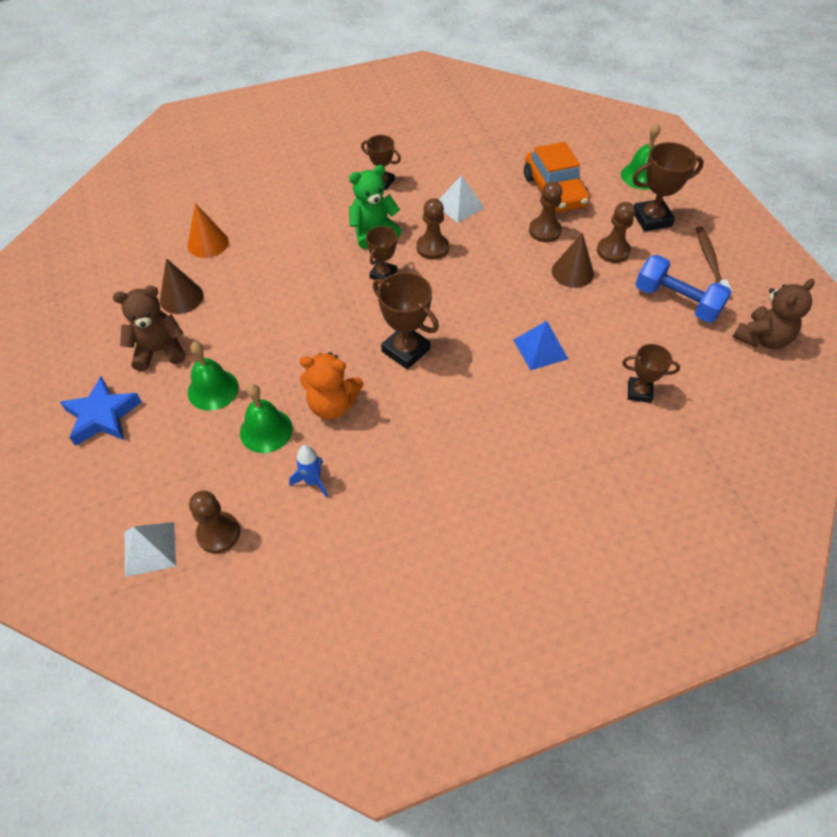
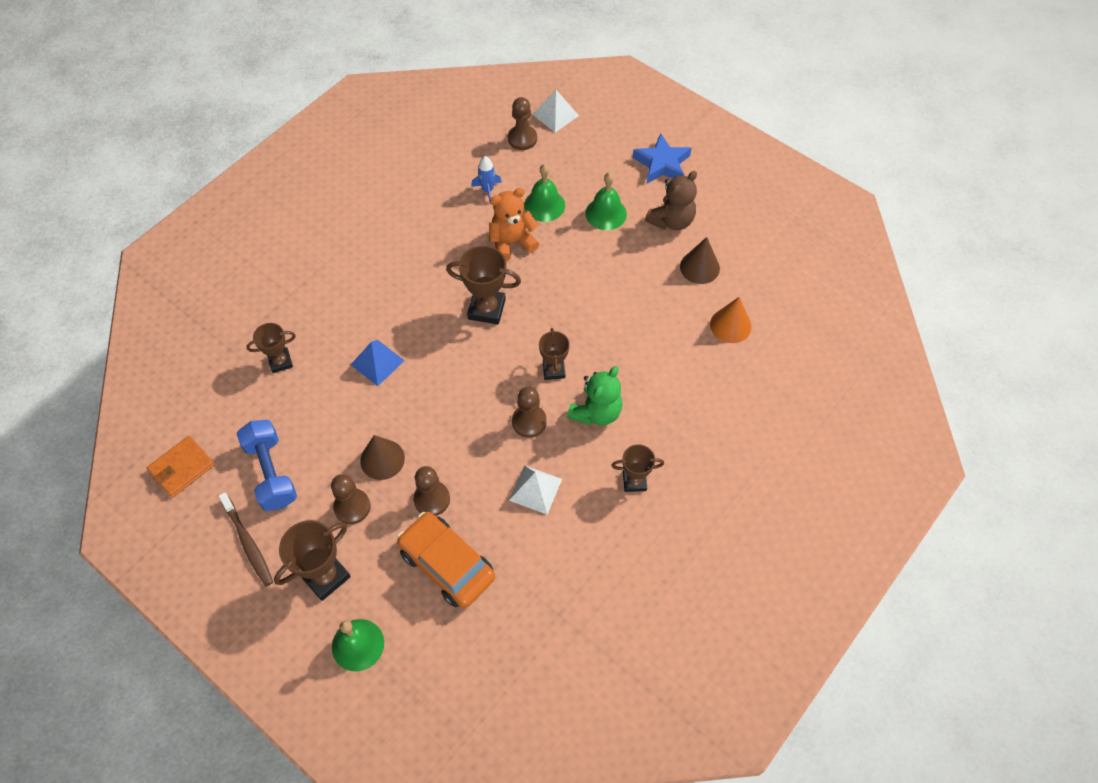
camera: 150 degrees right, 5 degrees up
(676, 301) = (271, 473): blue dumbbell -> blue dumbbell turned 60 degrees clockwise
(762, 338) = (182, 468): brown teddy bear -> orange wallet

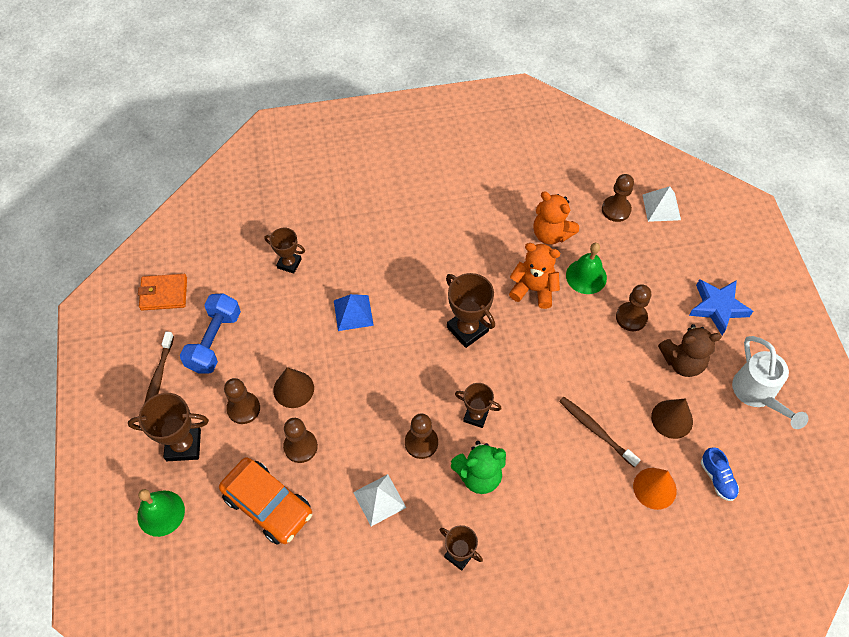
camera: 40 degrees right, 0 degrees up
(447, 564) = (268, 505): orange car -> orange car turned 135 degrees clockwise
(487, 190) = (551, 234): blue rocket -> orange teddy bear
(553, 370) = (476, 416): brown trophy -> brown trophy turned 75 degrees clockwise
(606, 213) = (631, 317): green bell -> brown pawn
(653, 315) = (595, 430): none -> brown toothbrush
(742, 208) = (757, 394): none -> white watering can
(766, 287) = (717, 478): none -> blue shoe

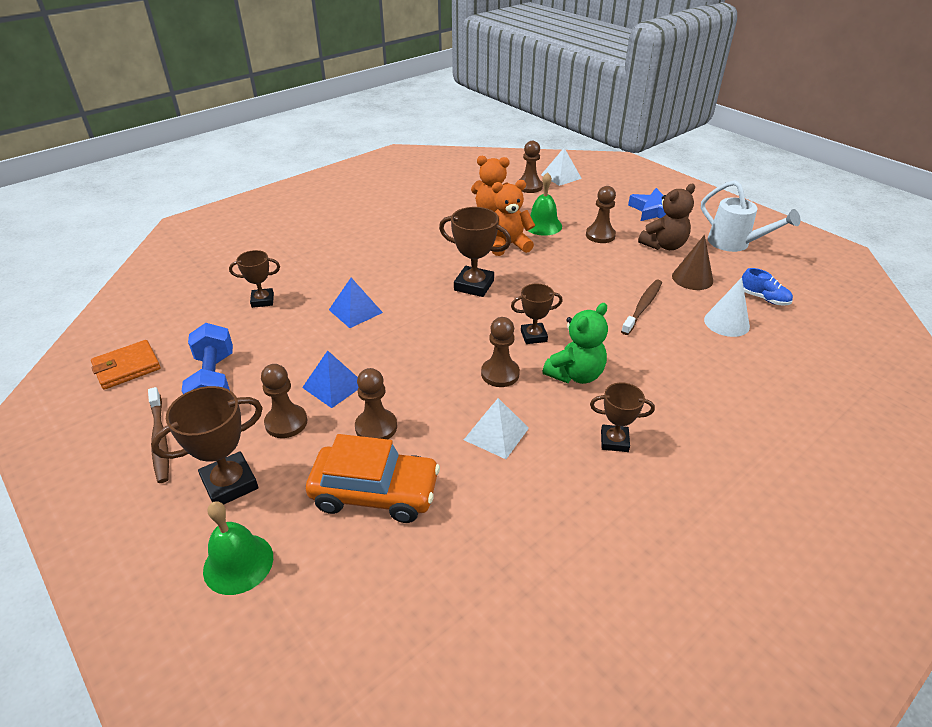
camera: 30 degrees left, 20 degrees down
(293, 389) = (334, 386): brown cone -> blue pyramid
(595, 430) = (643, 306): brown toothbrush -> brown toothbrush turned 105 degrees clockwise
(654, 488) = (726, 323): orange cone -> white cone

